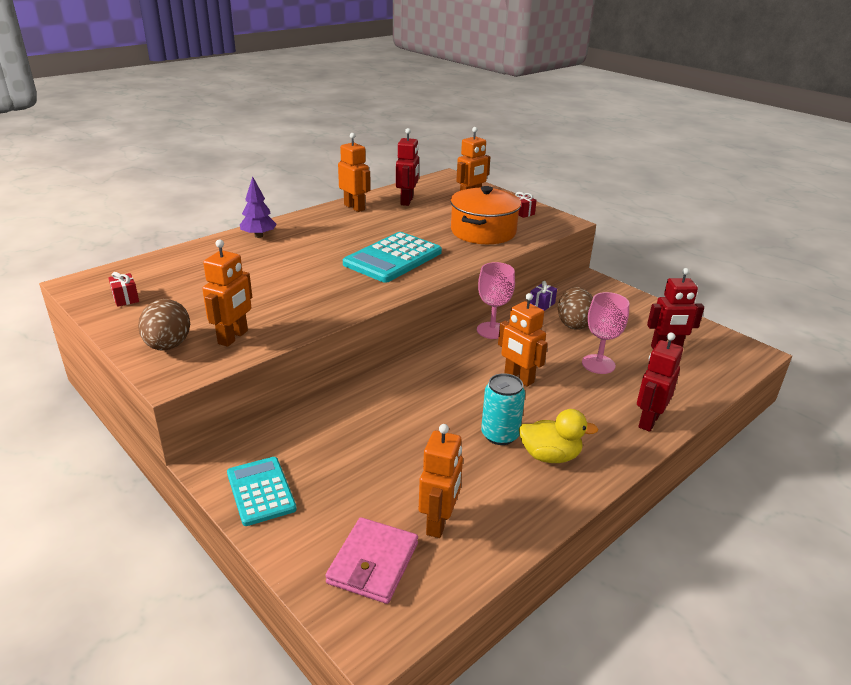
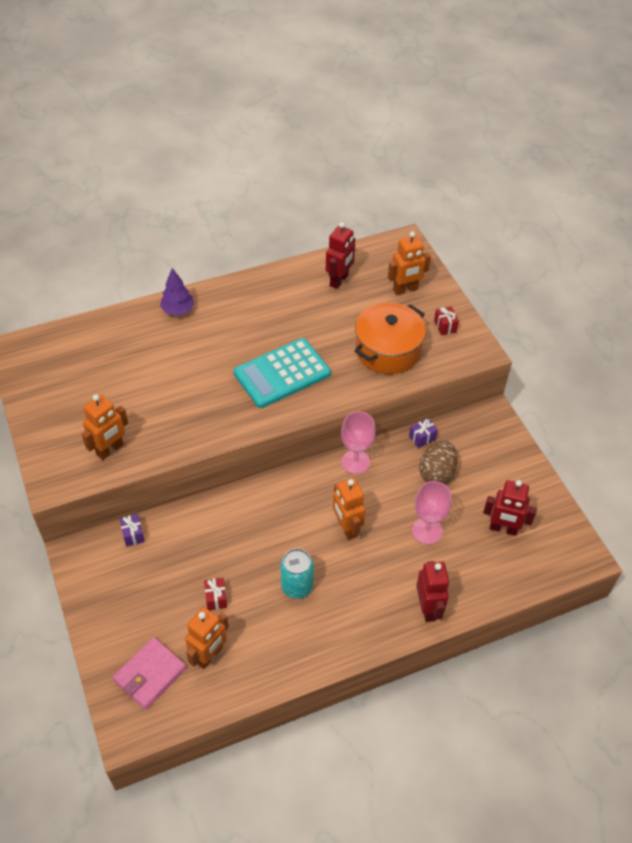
camera: 20 degrees right, 20 degrees up
(125, 298) = (44, 378): red gift -> red gift (216, 598)
(168, 346) = (60, 447): brown egg -> none
(261, 491) = (99, 587): turquoise calculator -> none
(281, 433) = (133, 534): none -> purple gift
(354, 207) = (283, 280): orange robot -> none
(550, 456) = (324, 620): yellow duck -> none
(648, 421) = (428, 608): red robot -> red robot turned 120 degrees clockwise

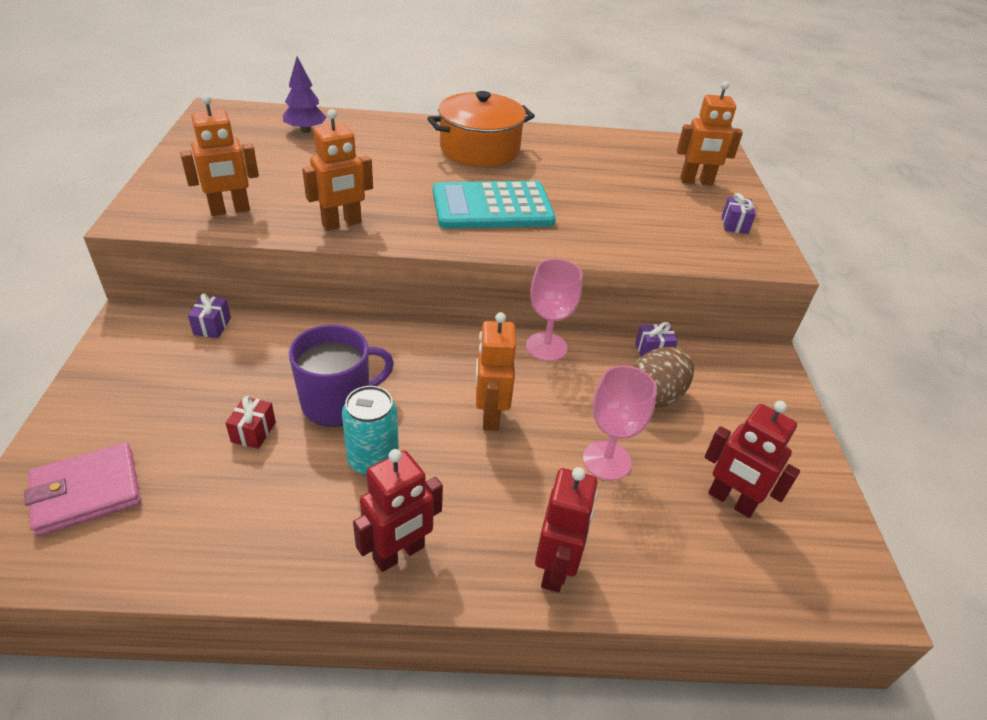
camera: 20 degrees right, 10 degrees down
(178, 310) = (412, 128): purple tree -> purple tree (305, 130)
(209, 655) = (186, 500): orange robot -> orange robot (342, 224)
(252, 557) = (337, 402): none -> purple mug
(339, 280) = (616, 154): red robot -> red robot (399, 553)
(387, 350) = (644, 224): orange pot -> orange pot (479, 149)
(445, 326) = (734, 225): red gift -> purple gift

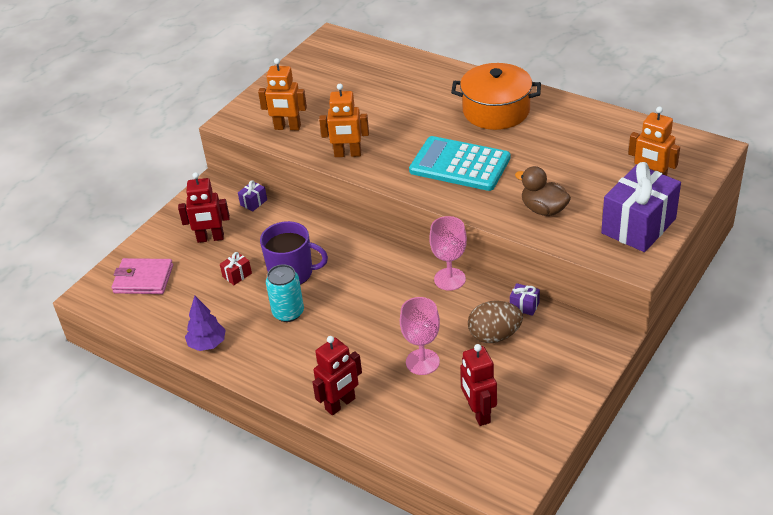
camera: 40 degrees right, 0 degrees up
(305, 130) = (380, 68): purple tree -> purple tree (207, 344)
(399, 553) = (267, 365): red robot -> red robot (210, 238)
(490, 415) = (374, 310): orange robot -> none
(628, 231) = (543, 209): none -> brown duck
(734, 225) = (638, 226): purple gift -> purple gift, size x2.49

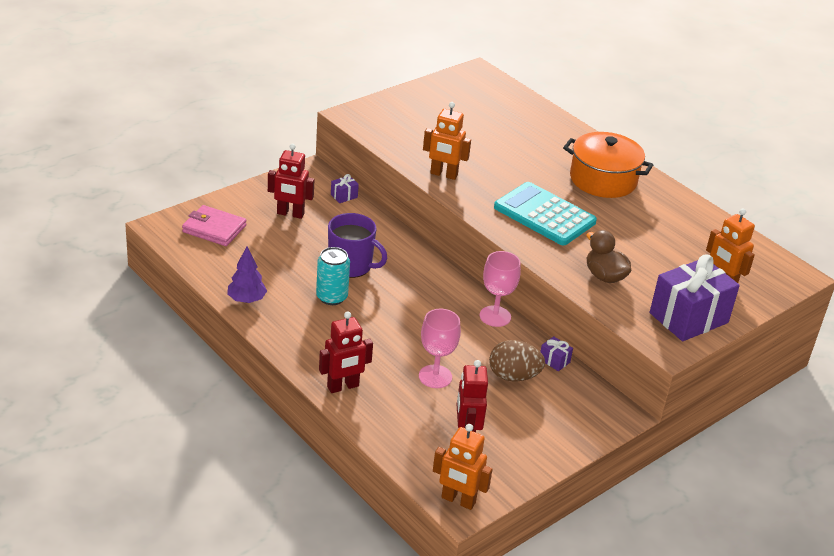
camera: 10 degrees right, 5 degrees down
(237, 275) = (300, 251): red gift -> none
(287, 127) = (399, 136): orange robot -> orange robot (458, 500)

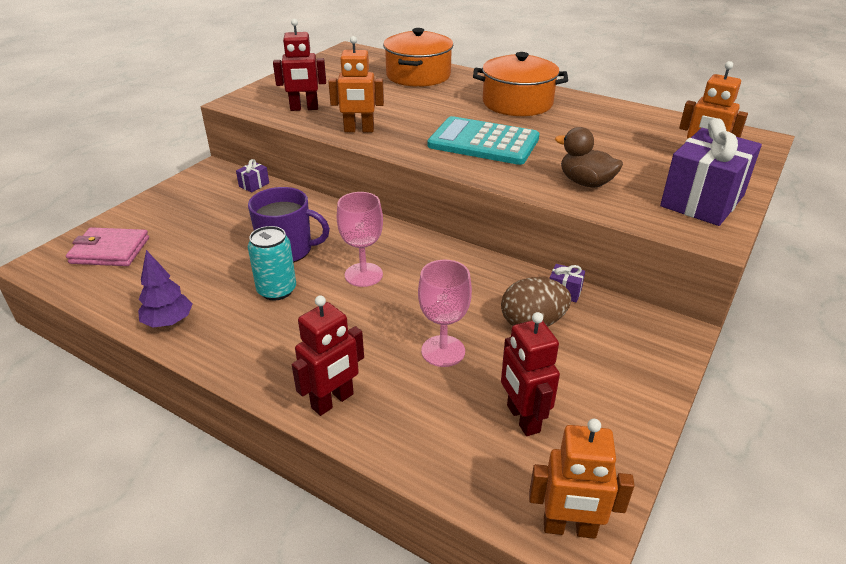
camera: 15 degrees left, 0 degrees up
(290, 214) = (199, 214): red robot -> red robot (304, 108)
(495, 316) = (472, 262): pink goblet -> pink goblet (363, 275)
(529, 123) = (418, 75): none -> orange pot

